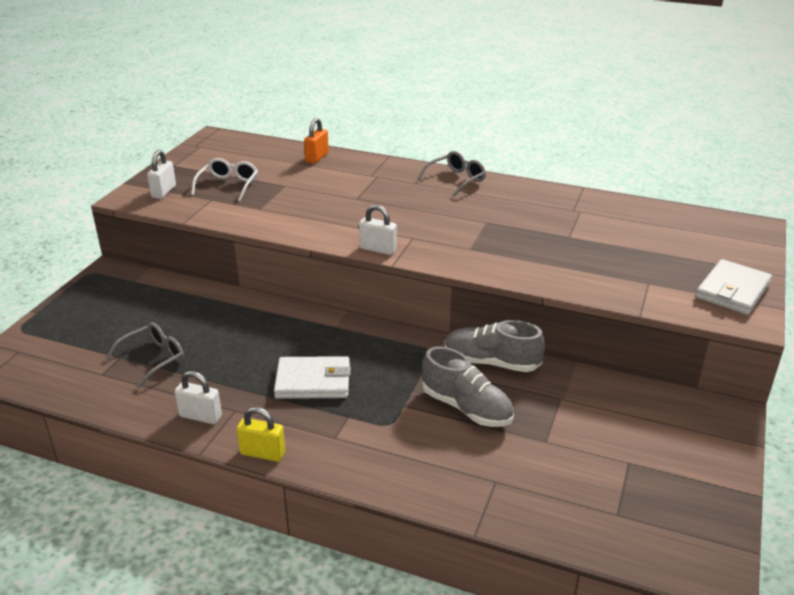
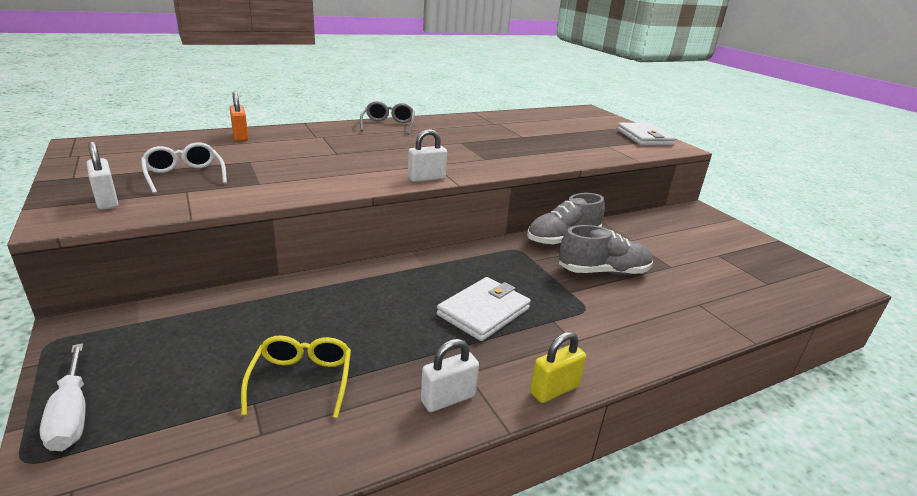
camera: 50 degrees left, 5 degrees down
(55, 317) = (71, 415): none -> white screwdriver
(153, 359) = (301, 381): grey glasses -> yellow glasses

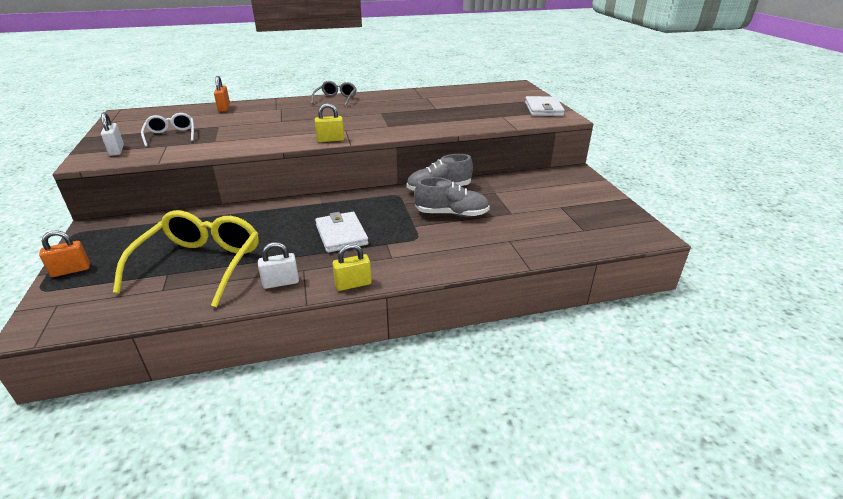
camera: 15 degrees right, 5 degrees up
(71, 415) = (71, 270): white screwdriver -> orange padlock
(301, 381) = (200, 265): yellow glasses -> yellow glasses, size x1.90
(426, 178) = (330, 140): white padlock -> yellow padlock
(483, 311) = (341, 234): white wallet -> white wallet turned 75 degrees counterclockwise

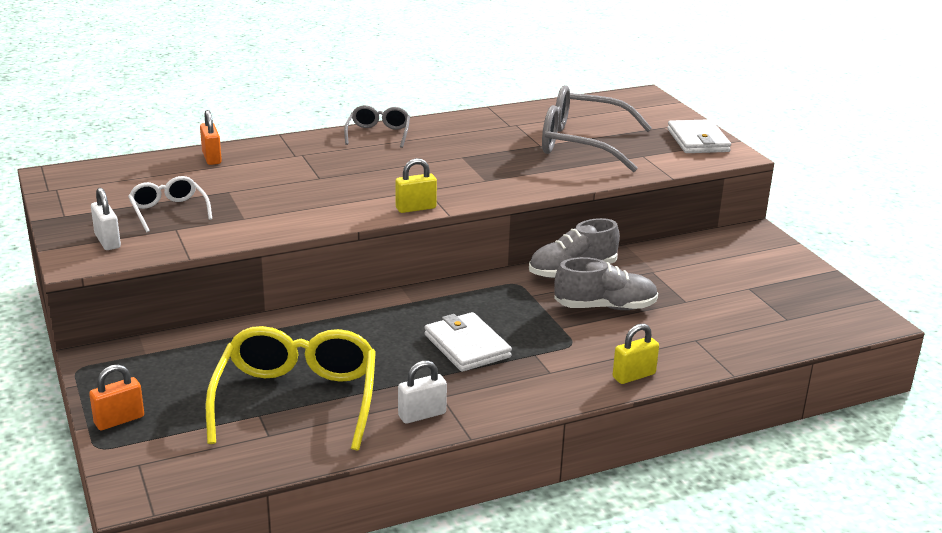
camera: 10 degrees left, 5 degrees down
(353, 284) = (517, 410): yellow padlock -> yellow padlock (634, 376)
(464, 108) = (582, 144): none -> grey glasses

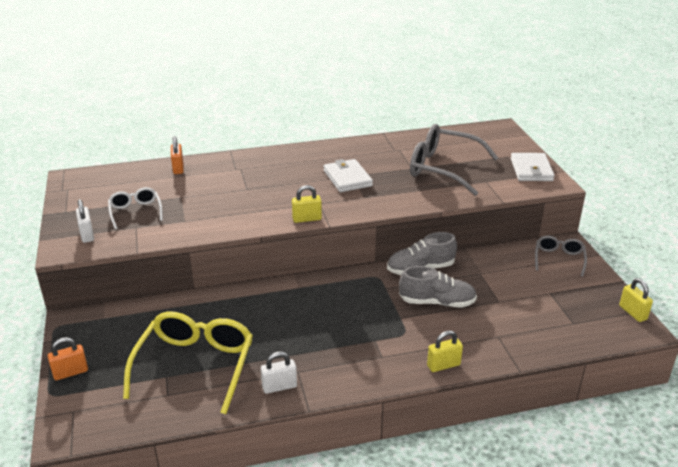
camera: 10 degrees right, 5 degrees up
(378, 134) = (299, 153): grey glasses -> grey glasses (559, 259)
(467, 346) = (327, 329): white wallet -> white wallet (347, 178)
(858, 303) = (632, 313): none -> yellow padlock

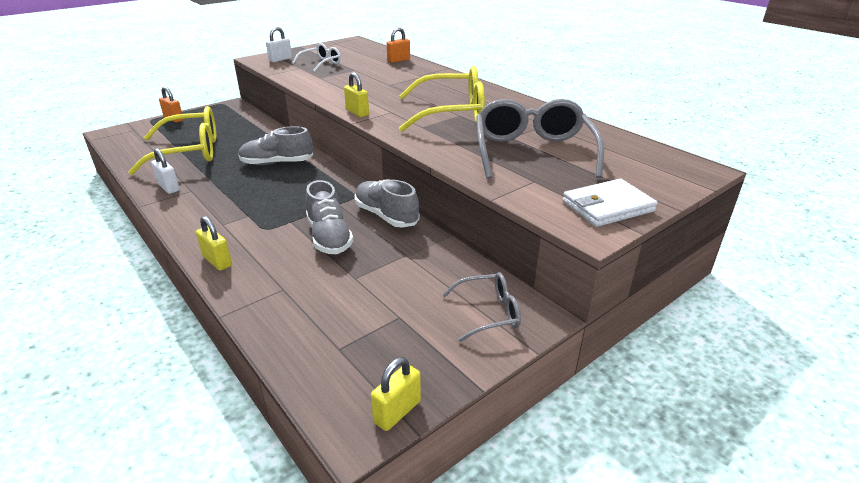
camera: 65 degrees right, 0 degrees up
(277, 308) = (277, 163): none -> grey shoe
(347, 178) = (451, 113): white wallet -> yellow glasses

